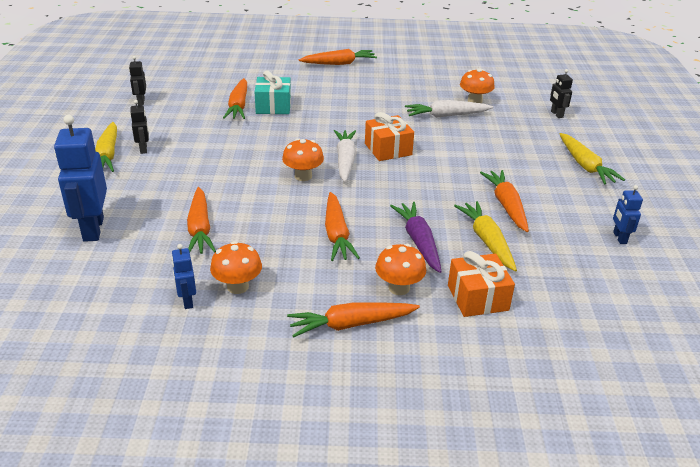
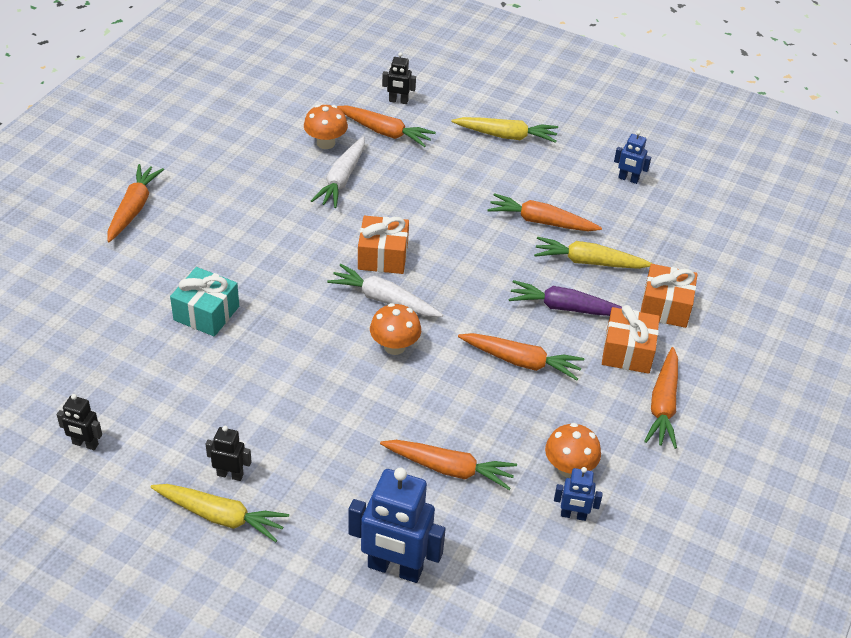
camera: 65 degrees left, 10 degrees up
(238, 106) = (179, 346): orange carrot -> orange carrot (384, 132)
(399, 288) = (627, 352): orange mushroom -> orange gift

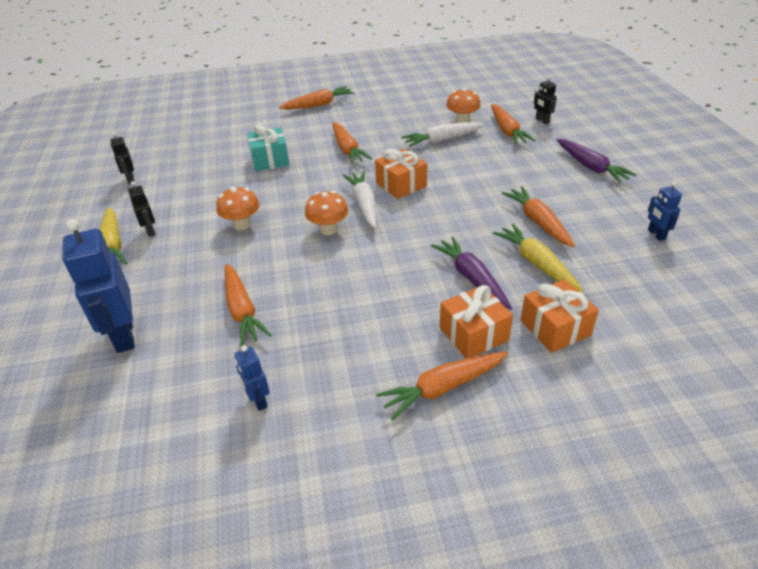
camera: 55 degrees right, 5 degrees down
(506, 136) = (590, 167): yellow carrot -> purple carrot
(521, 361) = (387, 287): orange carrot -> orange carrot (347, 149)
(569, 468) = (307, 370): orange mushroom -> orange mushroom (242, 224)

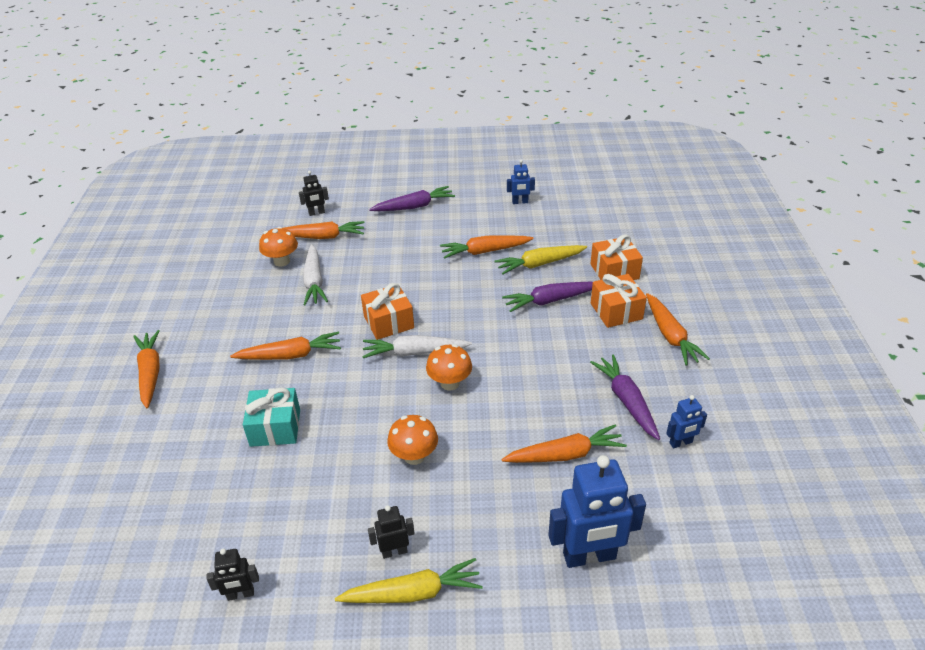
camera: 80 degrees left, 0 degrees up
(319, 351) = (626, 401): none -> purple carrot

